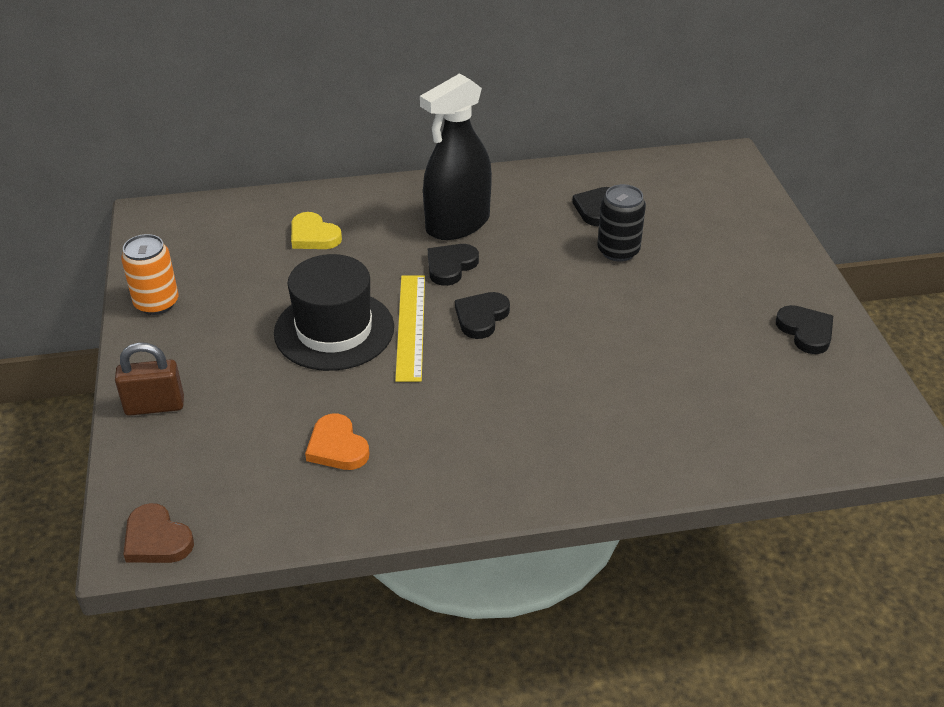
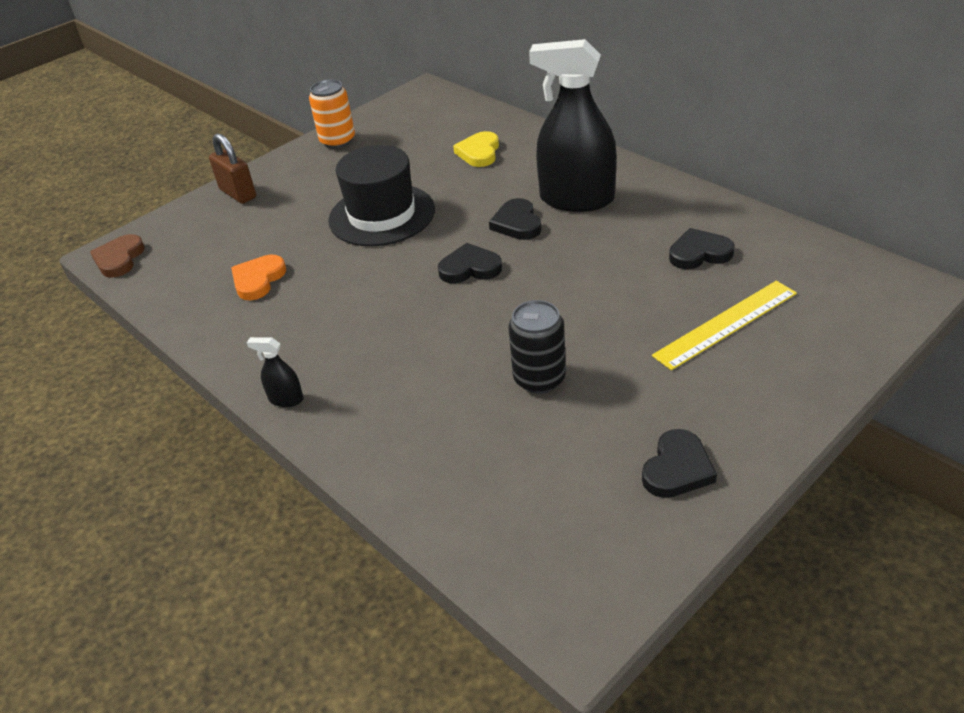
camera: 60 degrees right, 0 degrees up
(411, 326) = (422, 243): yellow ruler -> yellow ruler (726, 324)
(450, 266) = (517, 223): black heart -> black heart turned 105 degrees counterclockwise
(542, 493) = (286, 399): none -> black spray bottle
(618, 251) = (651, 293): black can -> black can (539, 378)

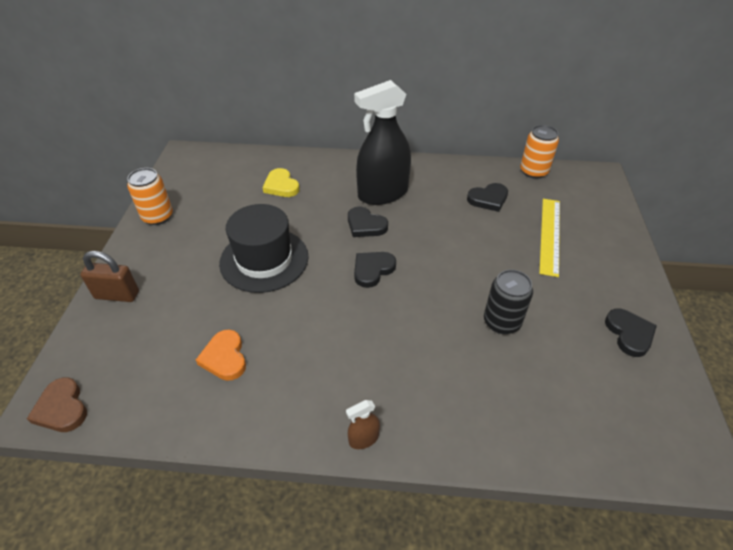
camera: 45 degrees left, 5 degrees up
(286, 399) = (363, 438): black spray bottle -> brown spray bottle
(699, 253) = (488, 199): black heart -> black heart turned 150 degrees counterclockwise
(811, 246) = (533, 171): none -> orange can

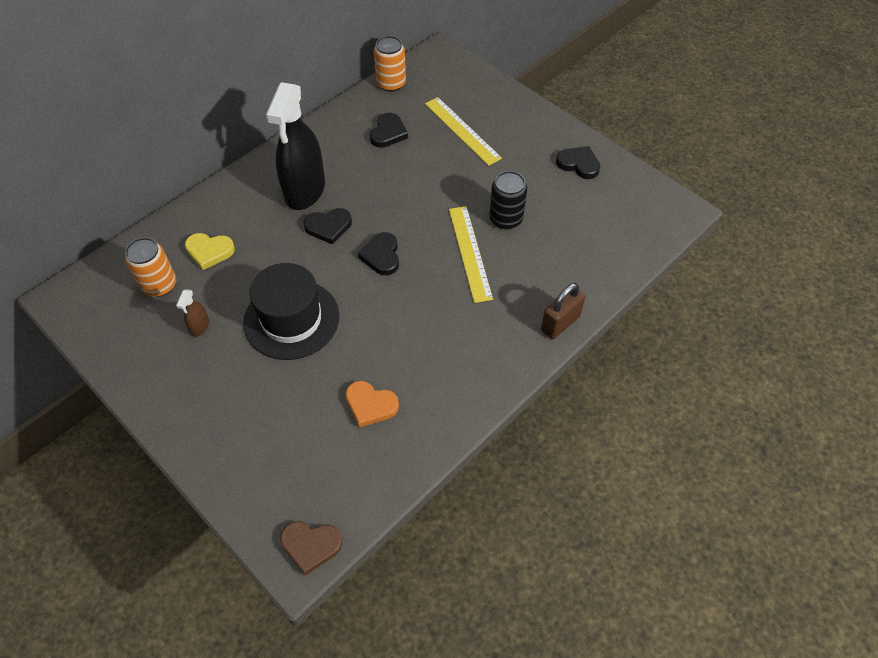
camera: 50 degrees left, 10 degrees up
(117, 295) = (216, 450): brown padlock -> brown padlock (560, 323)
(157, 216) = (139, 369): orange can -> orange can (159, 285)
(363, 438) = (520, 361): brown spray bottle -> brown spray bottle (200, 326)
(438, 321) = (470, 253): none -> yellow ruler

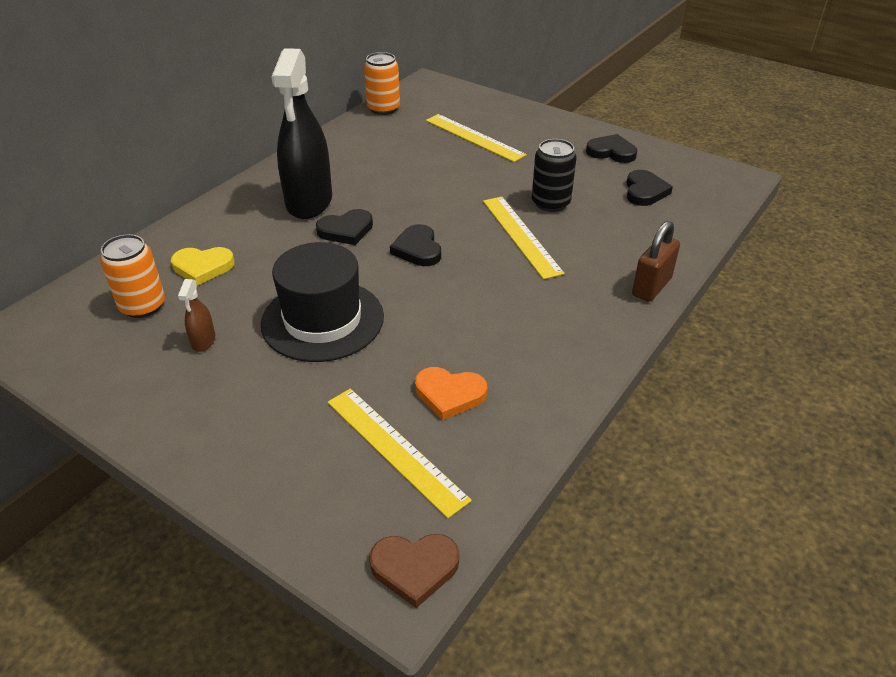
camera: 10 degrees left, 15 degrees down
(320, 447) = (395, 449): none -> yellow ruler
(388, 133) = (392, 146): black heart -> black heart (644, 191)

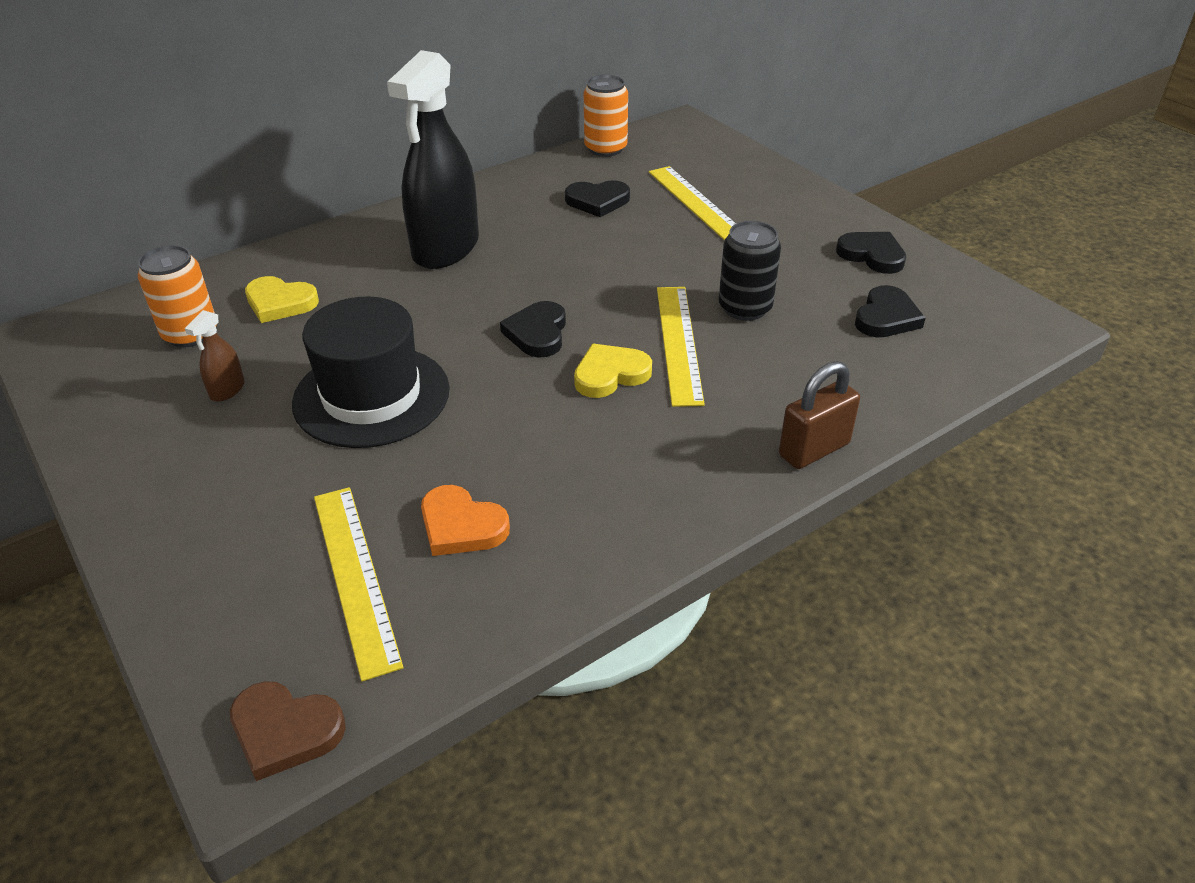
camera: 20 degrees right, 0 degrees up
(346, 230) = (467, 292): black heart -> black heart (597, 201)
(487, 267) = (610, 374): none -> yellow heart

